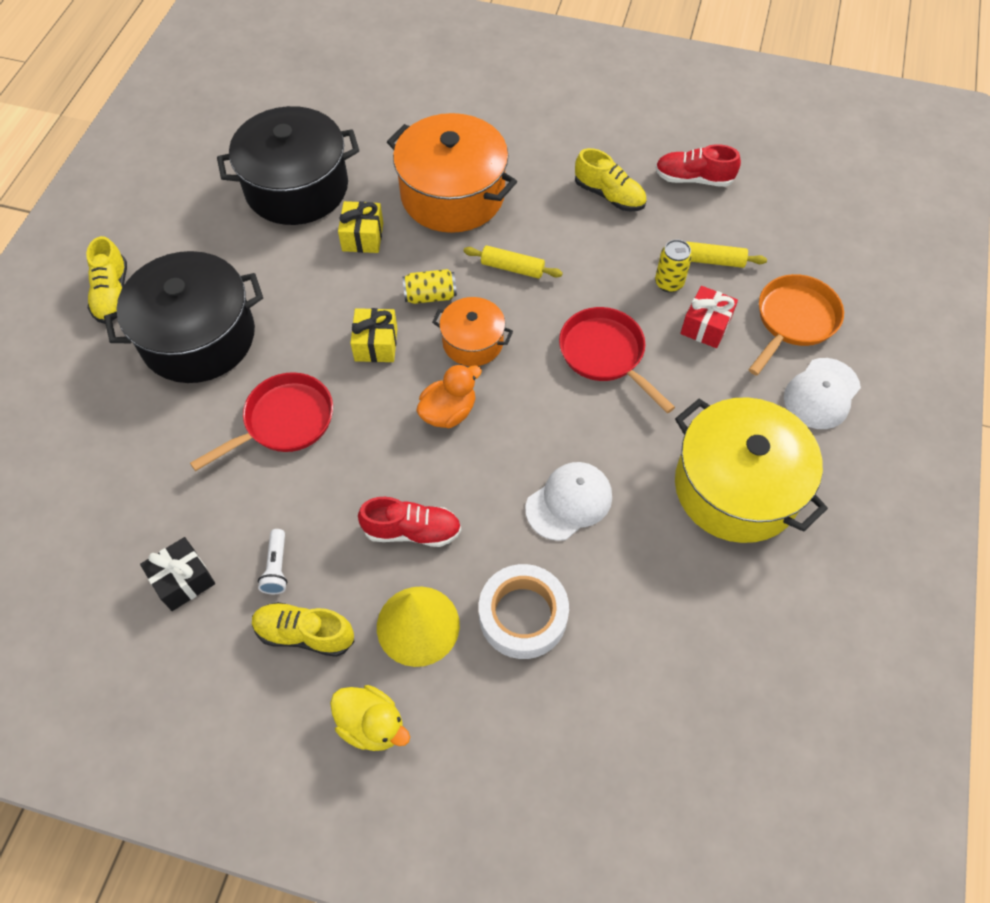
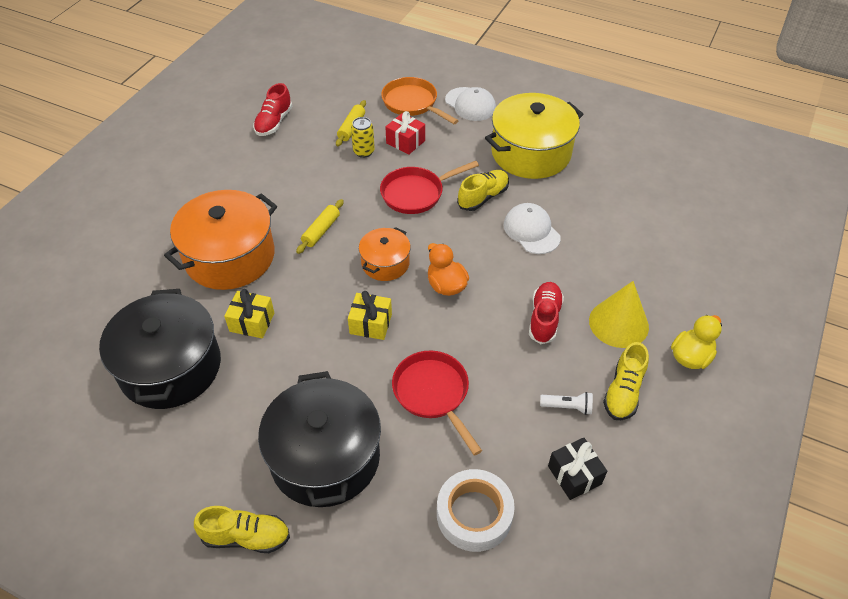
camera: 80 degrees left, 10 degrees down
(430, 296) = (332, 283): yellow can -> none
(523, 615) = (613, 266): white tape -> white tape (474, 514)
(609, 195) = (271, 167): yellow shoe -> yellow shoe (483, 197)

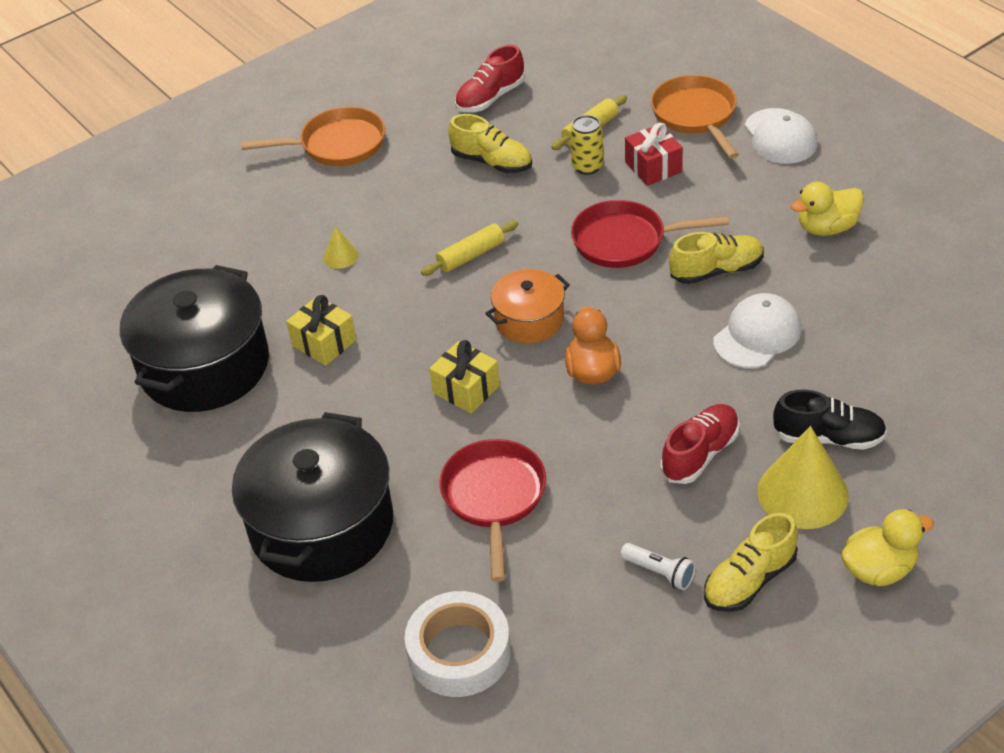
camera: 30 degrees right, 5 degrees down
(184, 179) = (337, 145): none -> orange pan
(230, 256) = (341, 256): orange pot -> yellow cone
(246, 537) = (187, 578): yellow shoe -> yellow shoe (492, 162)
(530, 153) = (827, 228): yellow pot -> yellow duck
(531, 231) = (757, 335): white cap -> white cap turned 45 degrees clockwise
(574, 475) = (614, 655): black gift -> none
(611, 283) = (828, 438): none -> black shoe

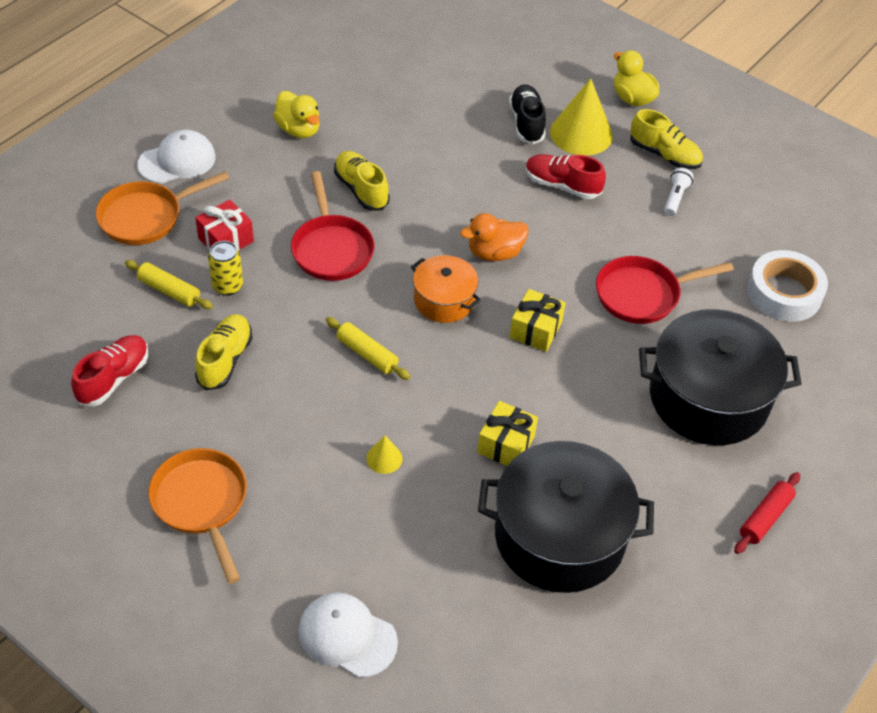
camera: 110 degrees left, 5 degrees up
(151, 536) = (765, 518): none -> red rolling pin
(490, 98) = (114, 378): red shoe -> red shoe turned 90 degrees counterclockwise
(757, 335) = (431, 163): white cap -> white cap (347, 636)

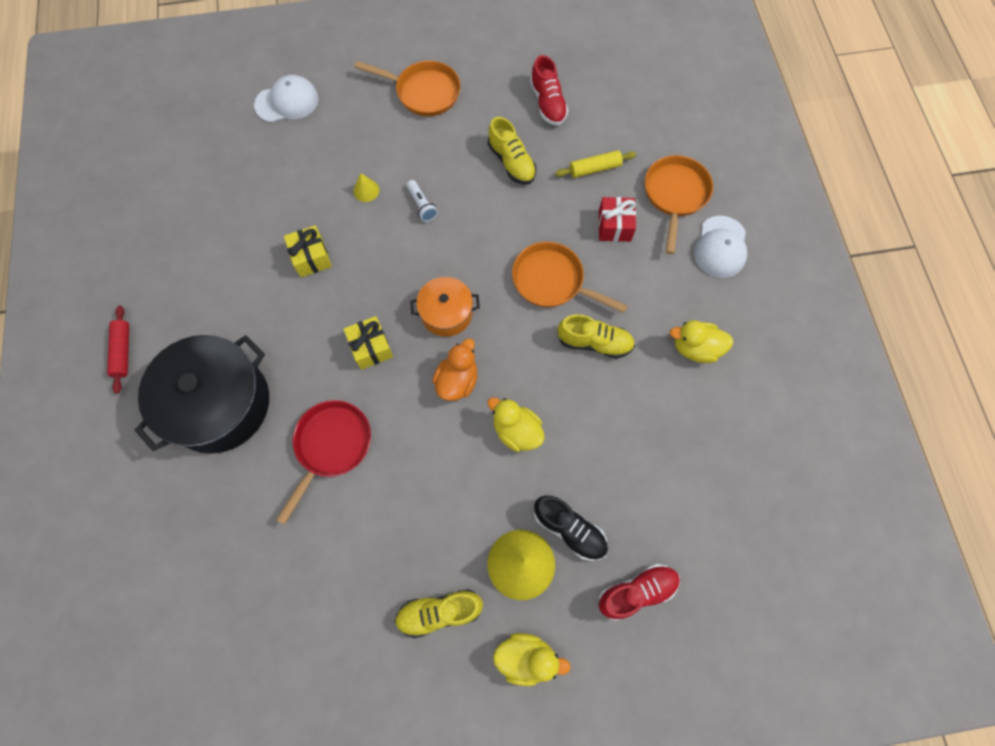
camera: 135 degrees right, 20 degrees up
(227, 286) = (571, 201): yellow can -> none
(331, 249) = (552, 281): red pan -> orange pan
(367, 354) = (446, 236): yellow rolling pin -> none
(491, 192) = (516, 431): none -> yellow duck
(559, 536) = (232, 235): black pot -> none
(562, 185) = (478, 491): red shoe -> red shoe (637, 592)
(675, 198) = (390, 569): white flashlight -> white flashlight (422, 205)
(784, 293) = (234, 553): white tape -> none

